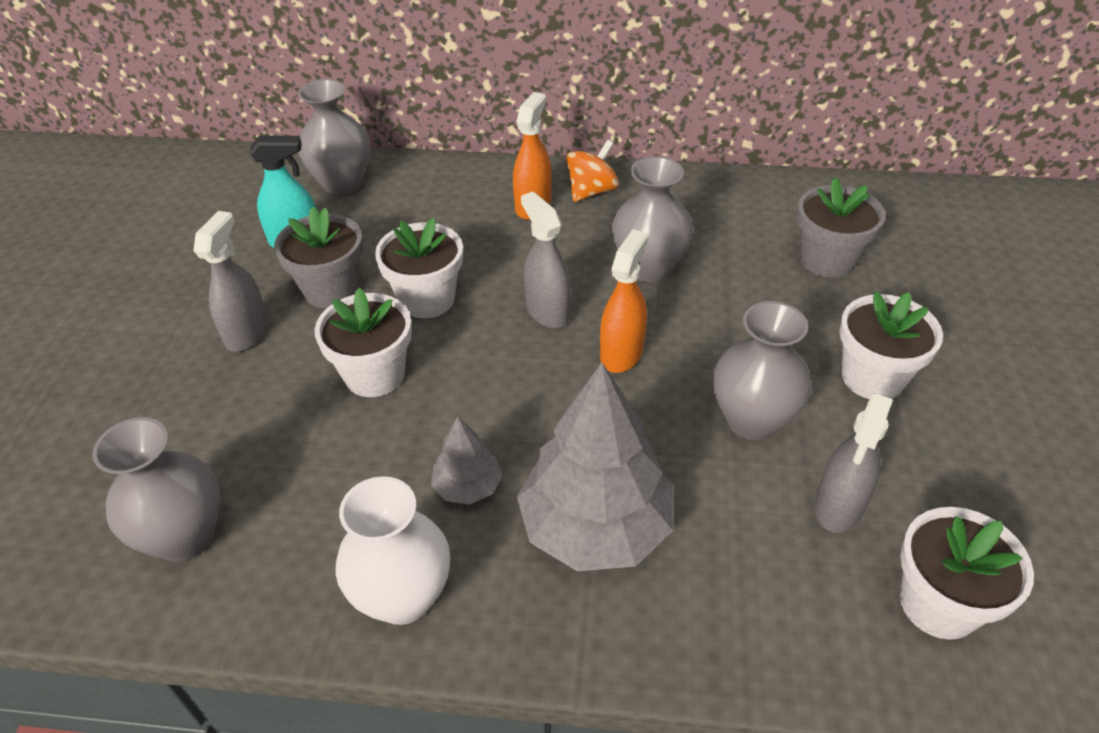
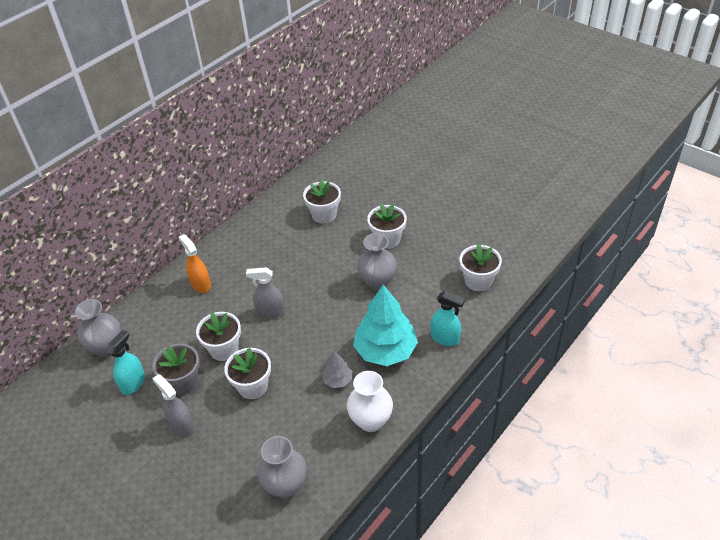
camera: 55 degrees left, 0 degrees up
(591, 191) = (212, 260): orange spinning top -> none
(595, 527) = (385, 350): grey tree -> turquoise tree
(621, 353) = (314, 301): orange spray bottle -> none
(648, 267) = (277, 268): grey vase -> none
(715, 623) = (445, 338): none -> turquoise spray bottle
(827, 260) = (324, 215): grey flower pot -> white flower pot
(838, 506) = (429, 282): grey spray bottle -> none

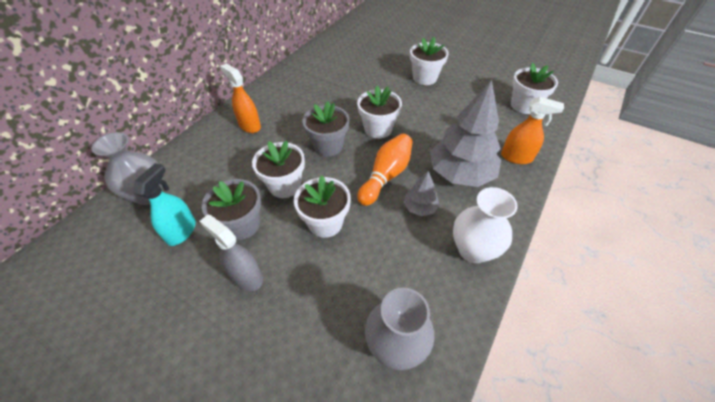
camera: 10 degrees left, 5 degrees up
(270, 312) = (328, 146): grey spray bottle -> grey flower pot
(316, 347) = (386, 176): none -> orange bowling pin
(324, 215) = (359, 62): white flower pot -> white flower pot (378, 129)
(377, 282) = (428, 112): grey vase -> none
(385, 350) = (460, 173): turquoise tree -> grey tree
(445, 338) = (516, 157): turquoise spray bottle -> orange spray bottle

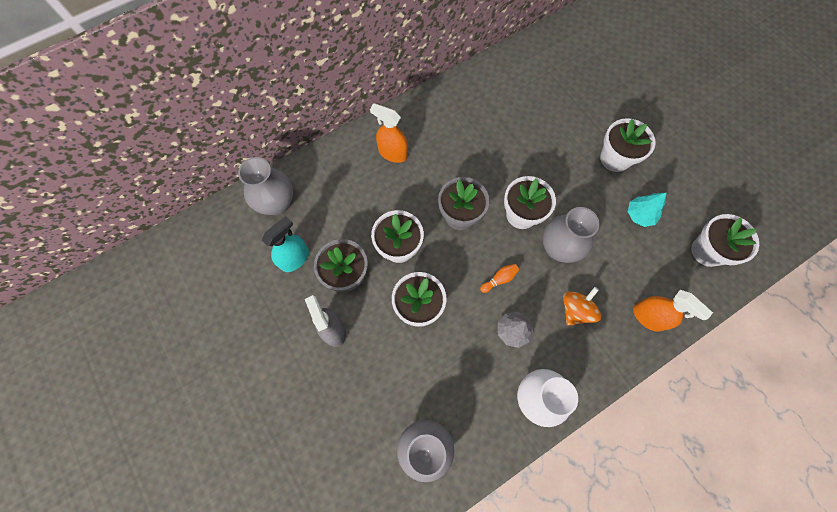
camera: 25 degrees right, 20 degrees up
(249, 126) = (392, 153): orange spray bottle -> orange spray bottle turned 45 degrees counterclockwise
(386, 176) = (499, 279): orange bowling pin -> orange bowling pin, size x0.47
(420, 139) = (558, 248): none -> grey vase
(460, 173) = (576, 310): grey tree -> orange spinning top
(464, 101) = (640, 215): none -> turquoise tree

